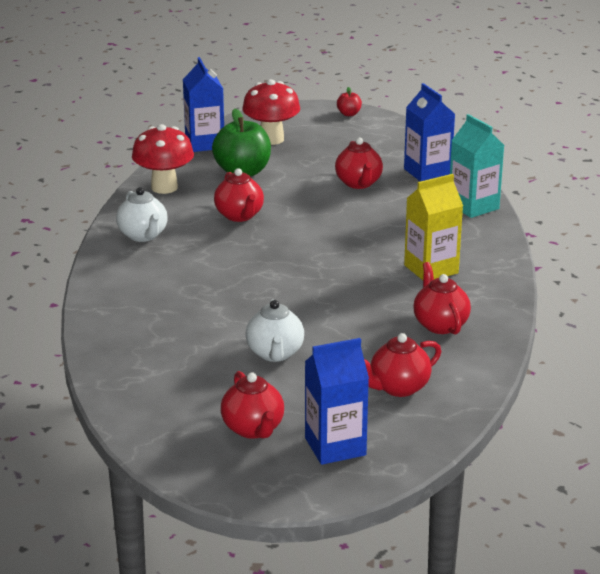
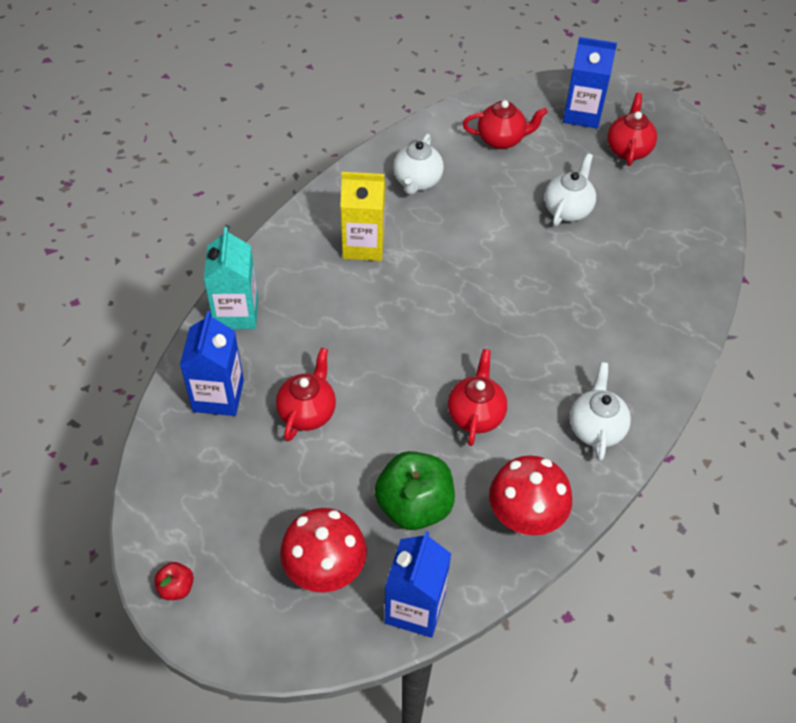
camera: 150 degrees left, 25 degrees up
(440, 325) = (417, 182): red teapot -> white teapot

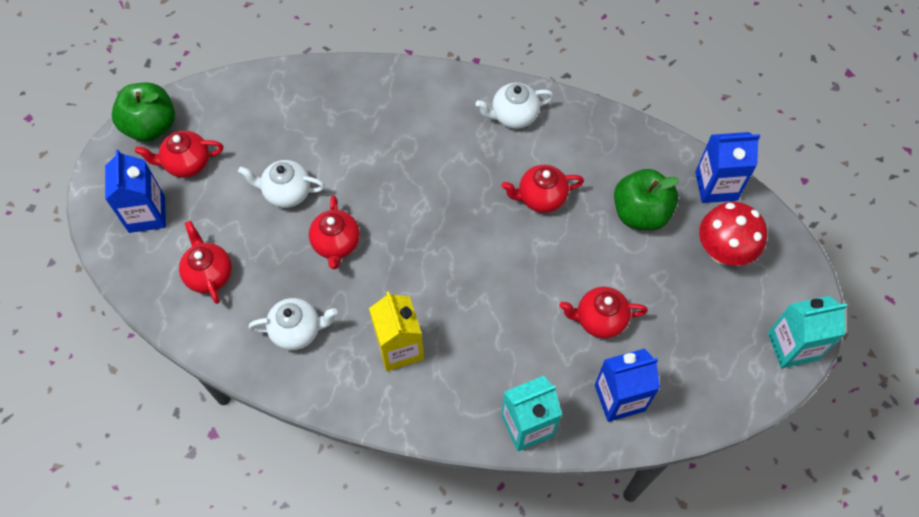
camera: 110 degrees left, 10 degrees up
(176, 588) = (792, 346): red apple -> turquoise carton
(494, 230) = (336, 244): none -> red teapot
(524, 519) = (612, 140): red mushroom -> none
(681, 134) = (151, 126): none -> green apple

